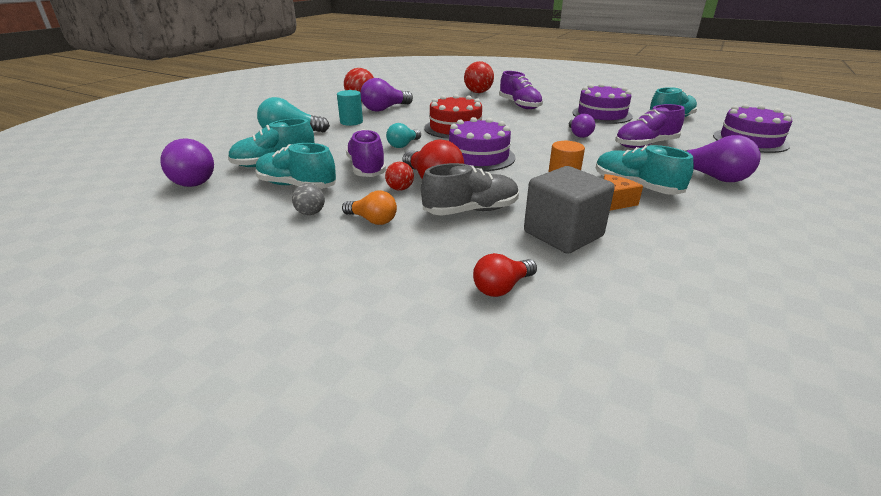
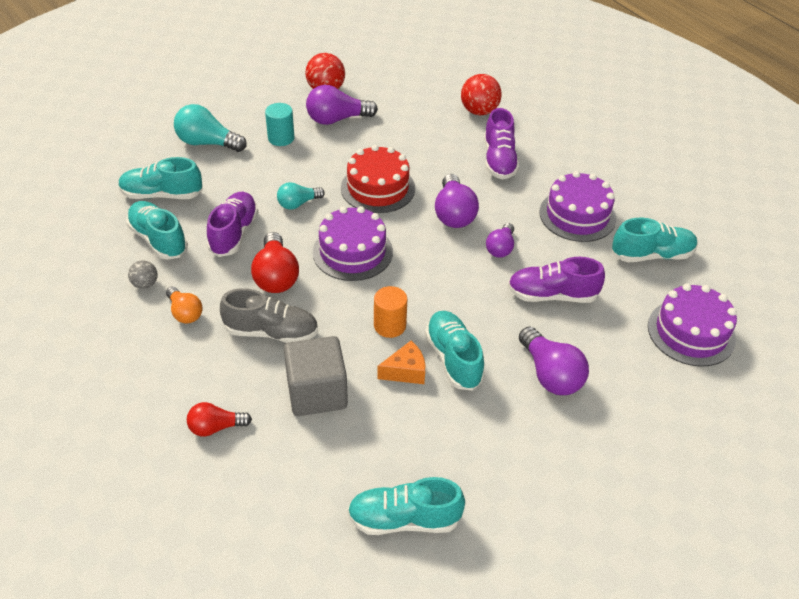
camera: 25 degrees right, 15 degrees up
(193, 179) = (84, 198): purple light bulb -> purple light bulb (454, 214)
(400, 189) = (238, 277): red ball -> none
(770, 291) = (404, 519): none -> turquoise shoe

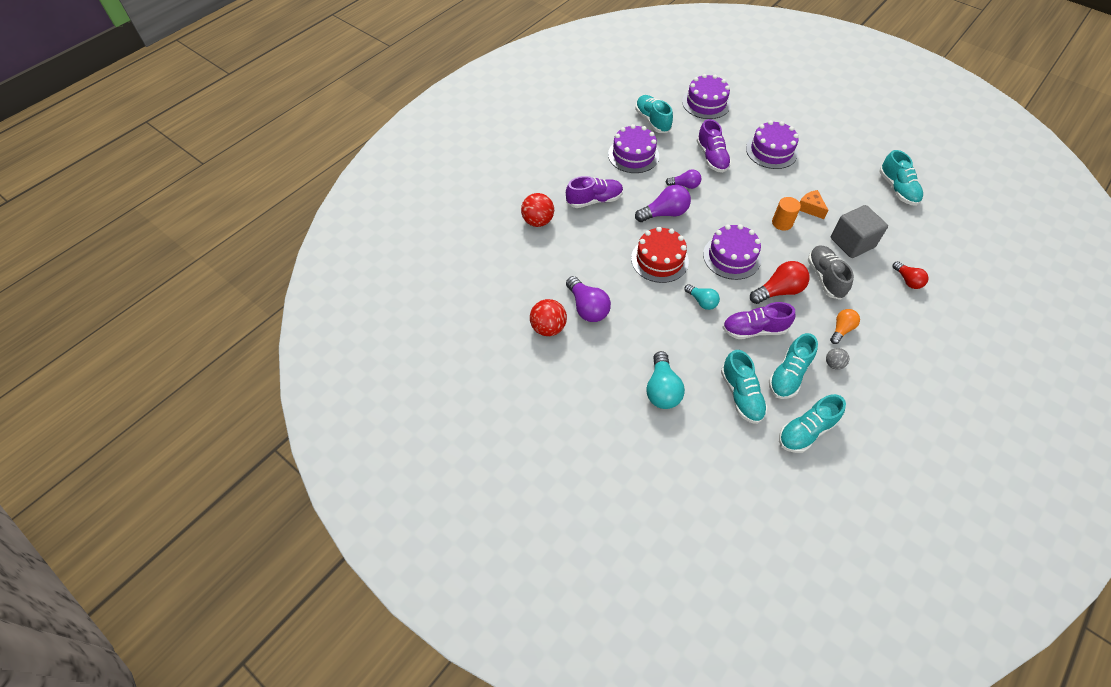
camera: 105 degrees left, 10 degrees up
(281, 138) = (630, 338): turquoise cylinder -> none
(453, 359) = (787, 190): turquoise shoe -> turquoise shoe (806, 431)
(550, 374) = (771, 151): purple light bulb -> purple cake

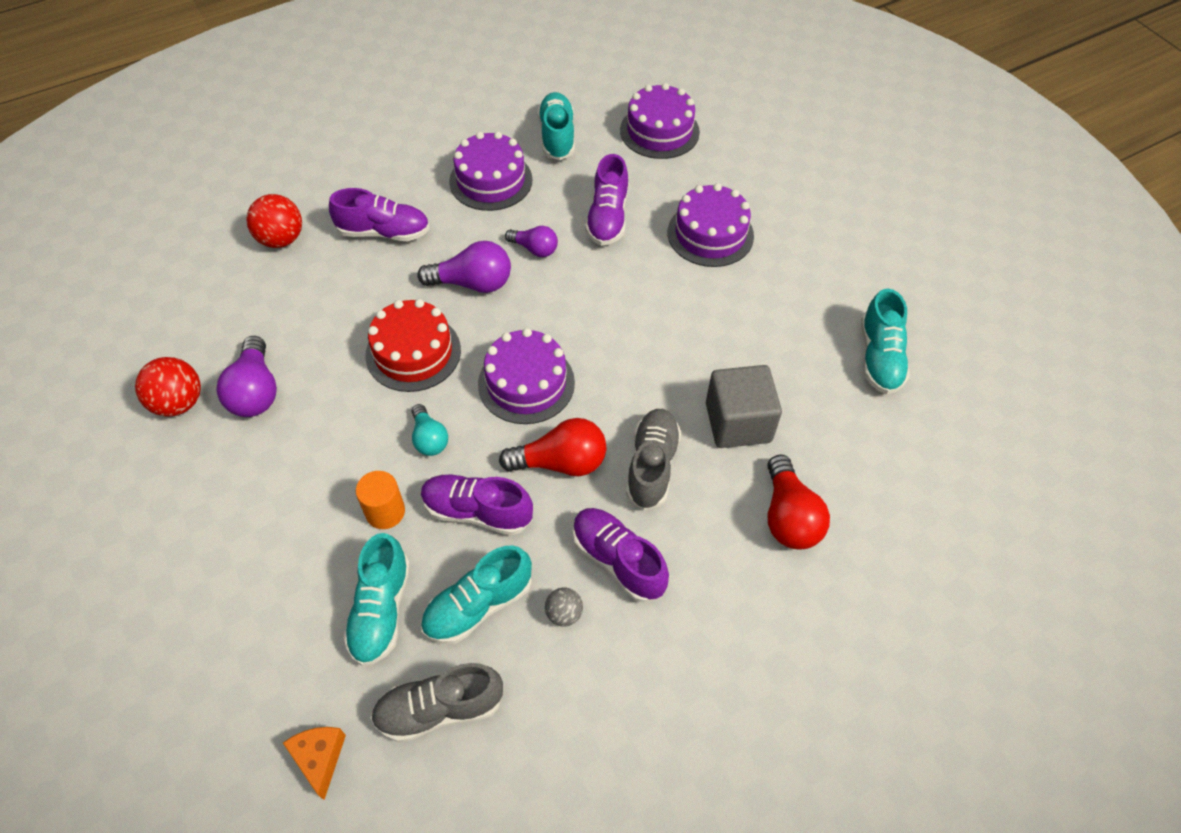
camera: 20 degrees right, 0 degrees up
(662, 389) = (269, 556): turquoise light bulb -> none
(782, 223) = (645, 354): orange cylinder -> orange cylinder (385, 512)
(806, 431) = (439, 709): turquoise shoe -> grey shoe
(810, 208) = (708, 344): orange cheese -> orange cheese (319, 758)
(841, 329) = (618, 561): orange light bulb -> purple shoe
(907, 280) = (788, 517): red light bulb -> red light bulb, size x1.60

